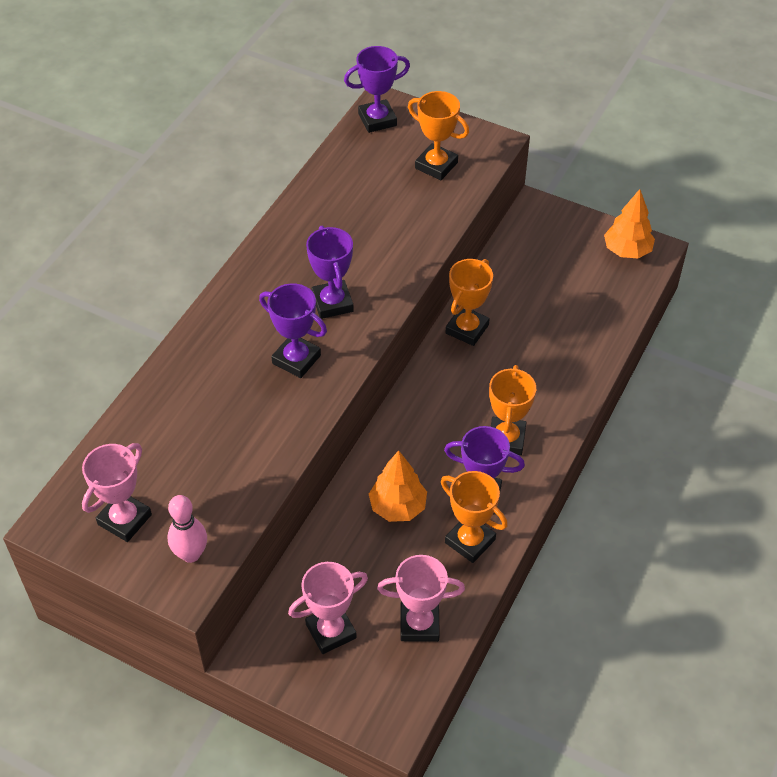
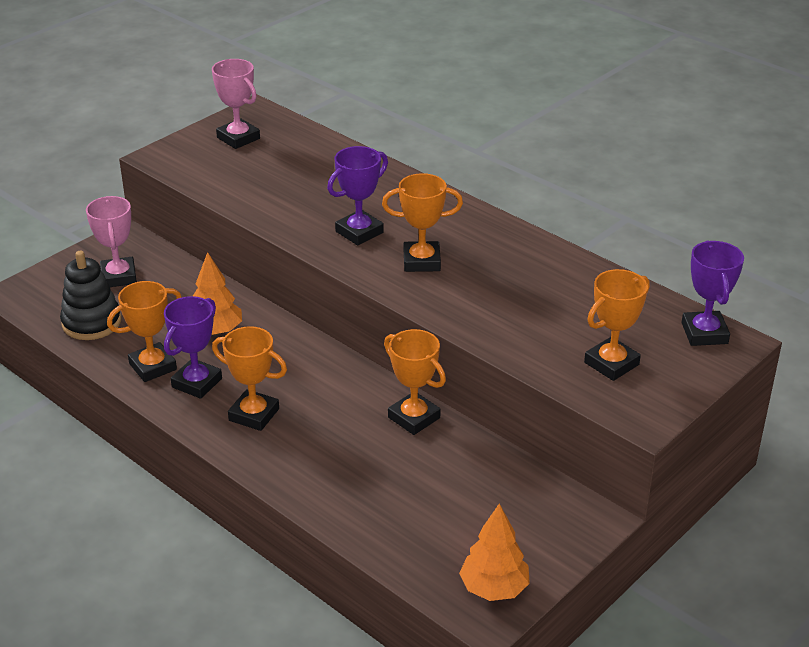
camera: 105 degrees right, 15 degrees down
(191, 554) = (187, 162): pink bowling pin -> none
(332, 303) = (421, 261): purple trophy -> orange trophy
(419, 624) = (91, 322): pink trophy -> black stacking toy

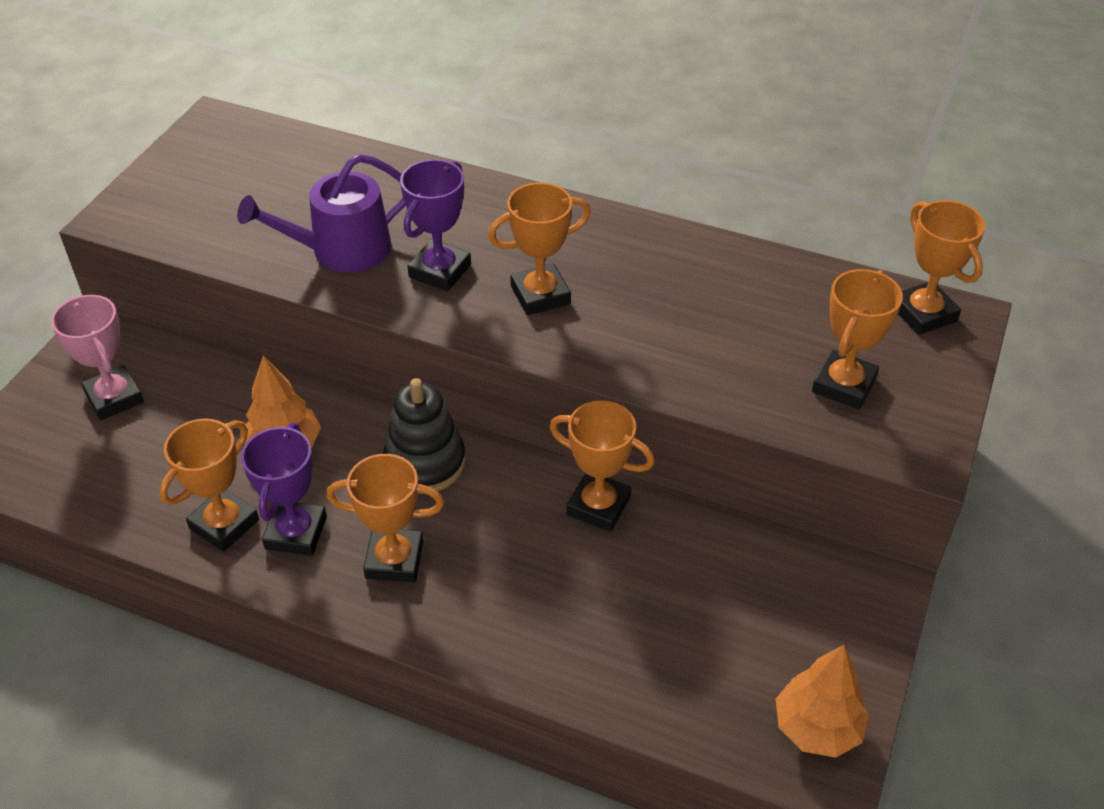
camera: 20 degrees left, 10 degrees up
(91, 322) = (107, 478): black stacking toy -> black stacking toy (425, 463)
(238, 138) = (211, 166): pink trophy -> none
(298, 206) = (341, 250): none -> purple watering can
(704, 333) = (923, 313): purple trophy -> orange trophy

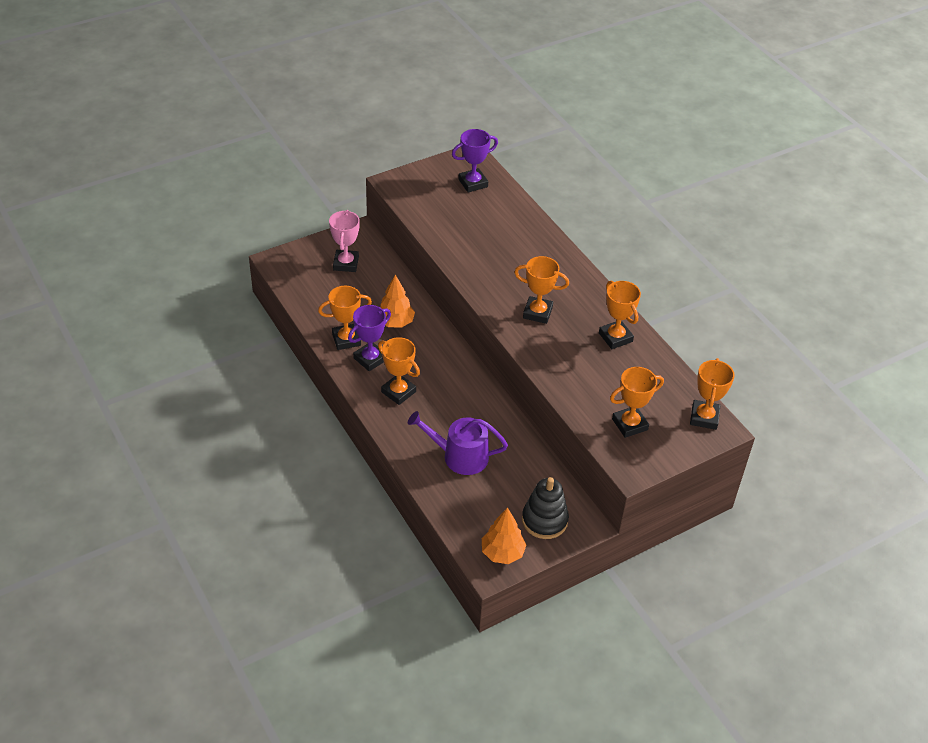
camera: 35 degrees right, 0 degrees up
(341, 250) = (472, 247): purple watering can -> purple watering can (459, 456)
(425, 463) = (445, 361): black stacking toy -> black stacking toy (544, 520)
(440, 271) = (505, 278): purple trophy -> purple trophy (473, 183)
(598, 506) = (500, 421): orange trophy -> orange trophy (615, 337)

